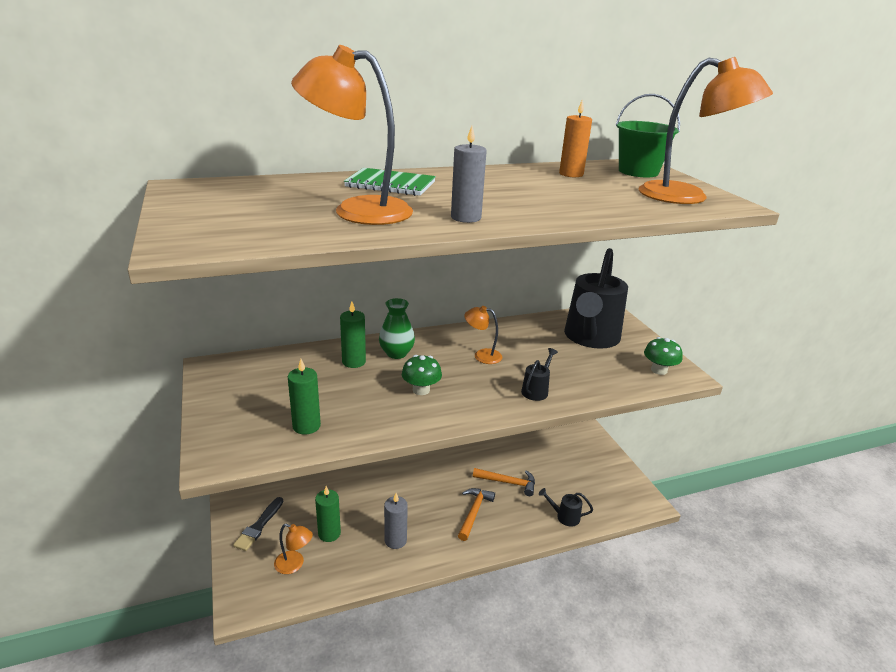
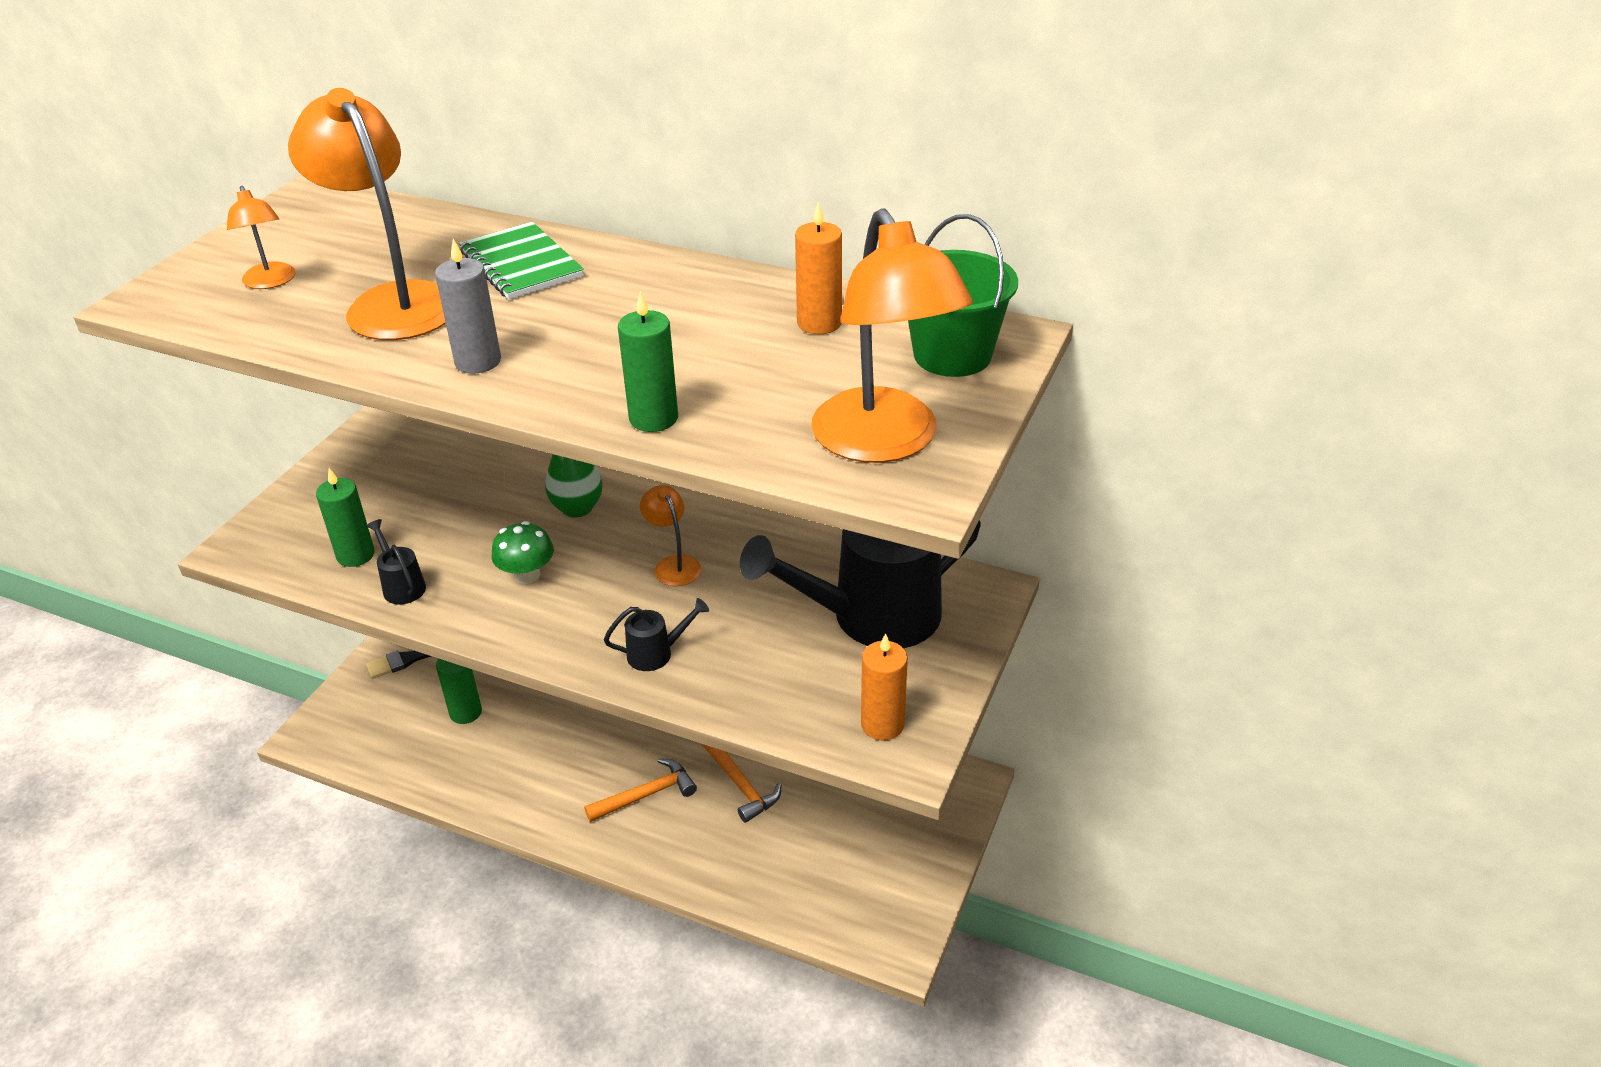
camera: 45 degrees right, 10 degrees up
(294, 565) = (396, 725): orange lamp -> orange lamp (270, 282)
(354, 362) = (514, 495): green candle -> green candle (653, 418)
(395, 540) = (519, 767): grey candle -> none
(564, 516) = (751, 879): black watering can -> black watering can (402, 585)
(659, 370) = (882, 724): green mushroom -> orange candle

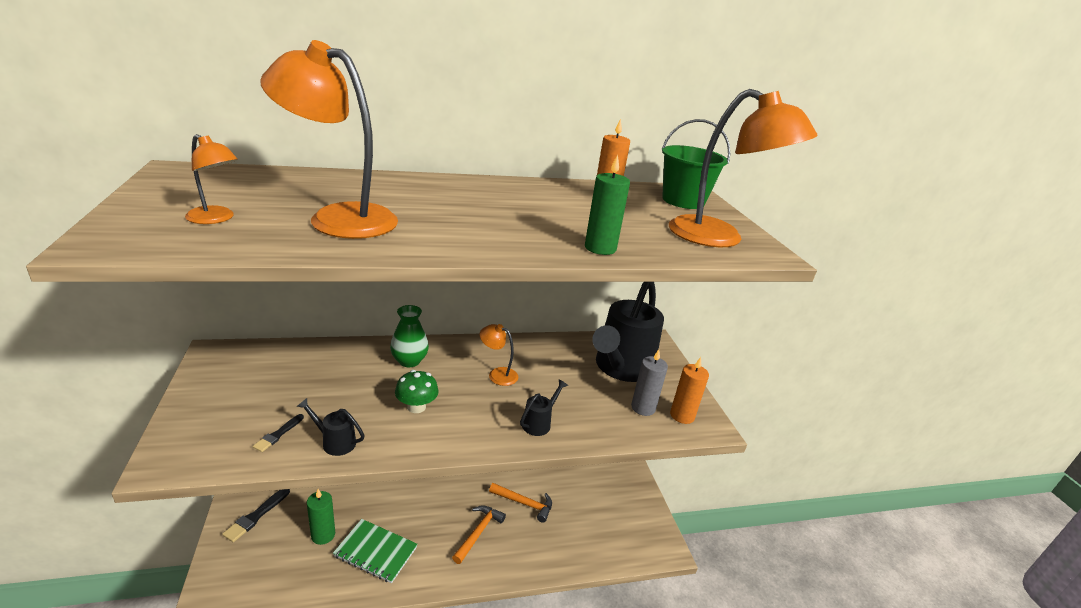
camera: 40 degrees left, 10 degrees down
(355, 555) = (278, 434): green candle -> black brush
(478, 361) = (451, 239): grey candle -> grey candle (643, 408)
(521, 264) = (399, 190): green notebook -> green notebook (375, 552)

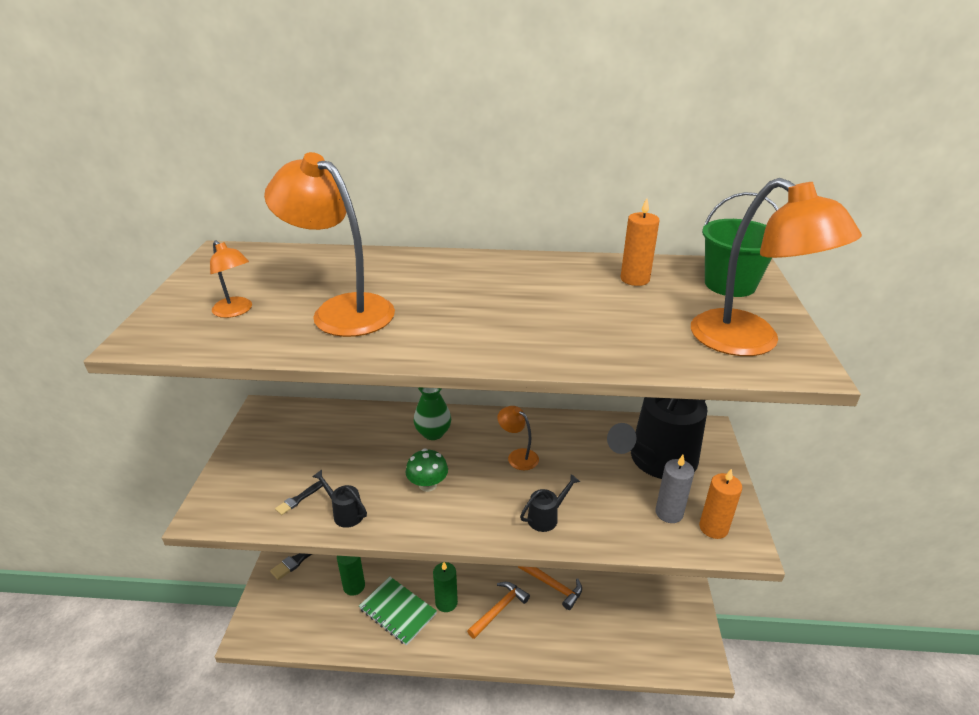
camera: 20 degrees right, 5 degrees up
(600, 248) = (593, 354): green candle -> green candle (446, 602)

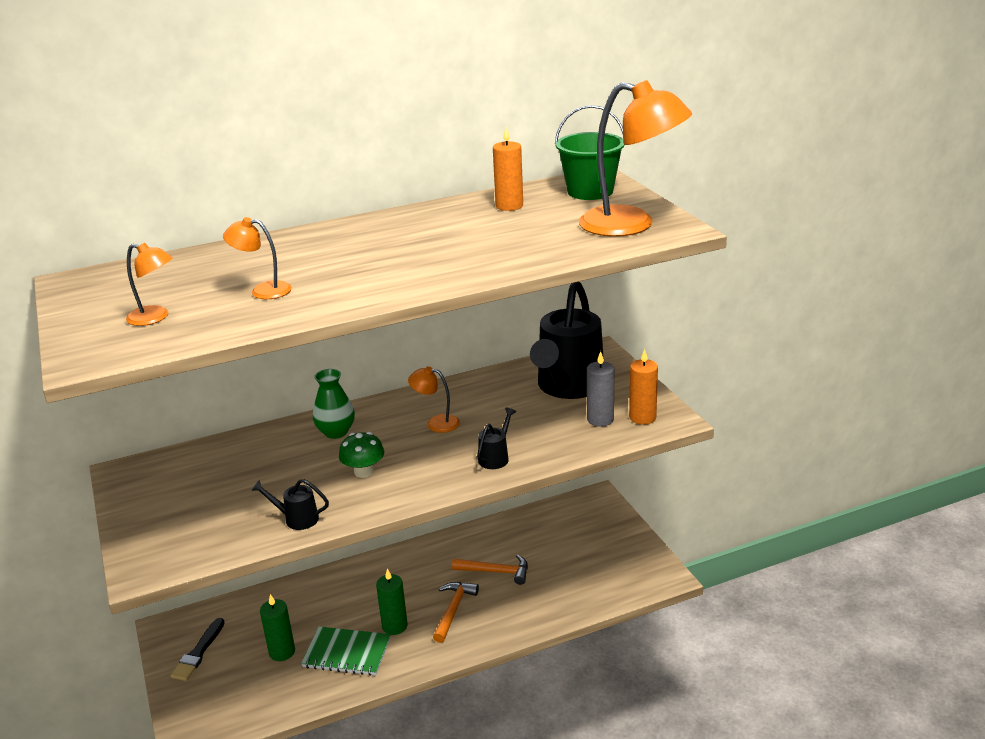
camera: 25 degrees left, 5 degrees down
(298, 499) = (236, 525): black brush -> none
(341, 310) = (263, 290): orange lamp -> orange lamp, size x0.49

